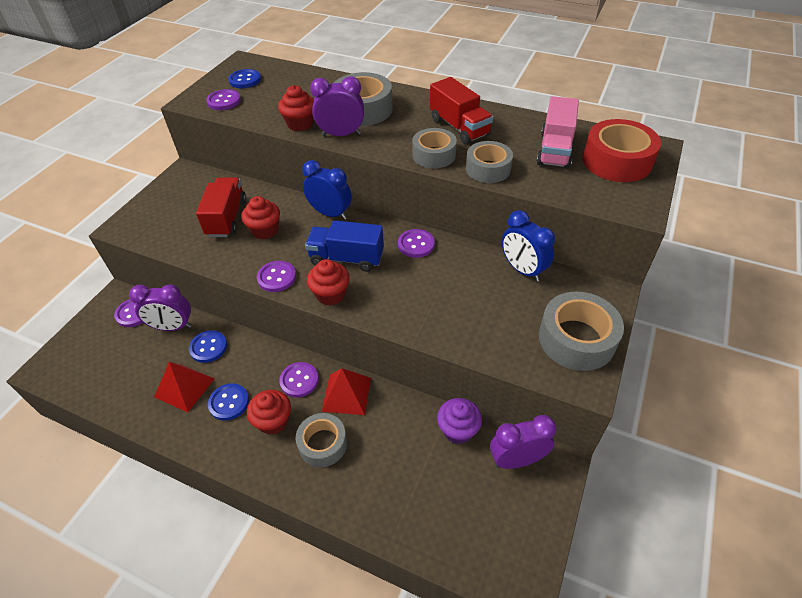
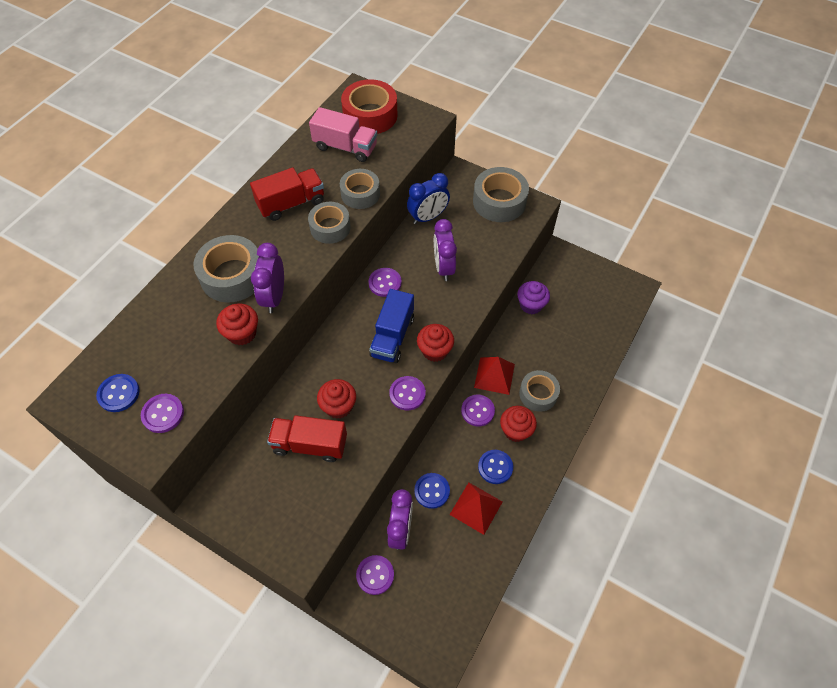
camera: 85 degrees left, 10 degrees up
(330, 213) = (326, 347): blue clock -> none
(517, 459) = (555, 275): purple clock -> purple clock (443, 267)

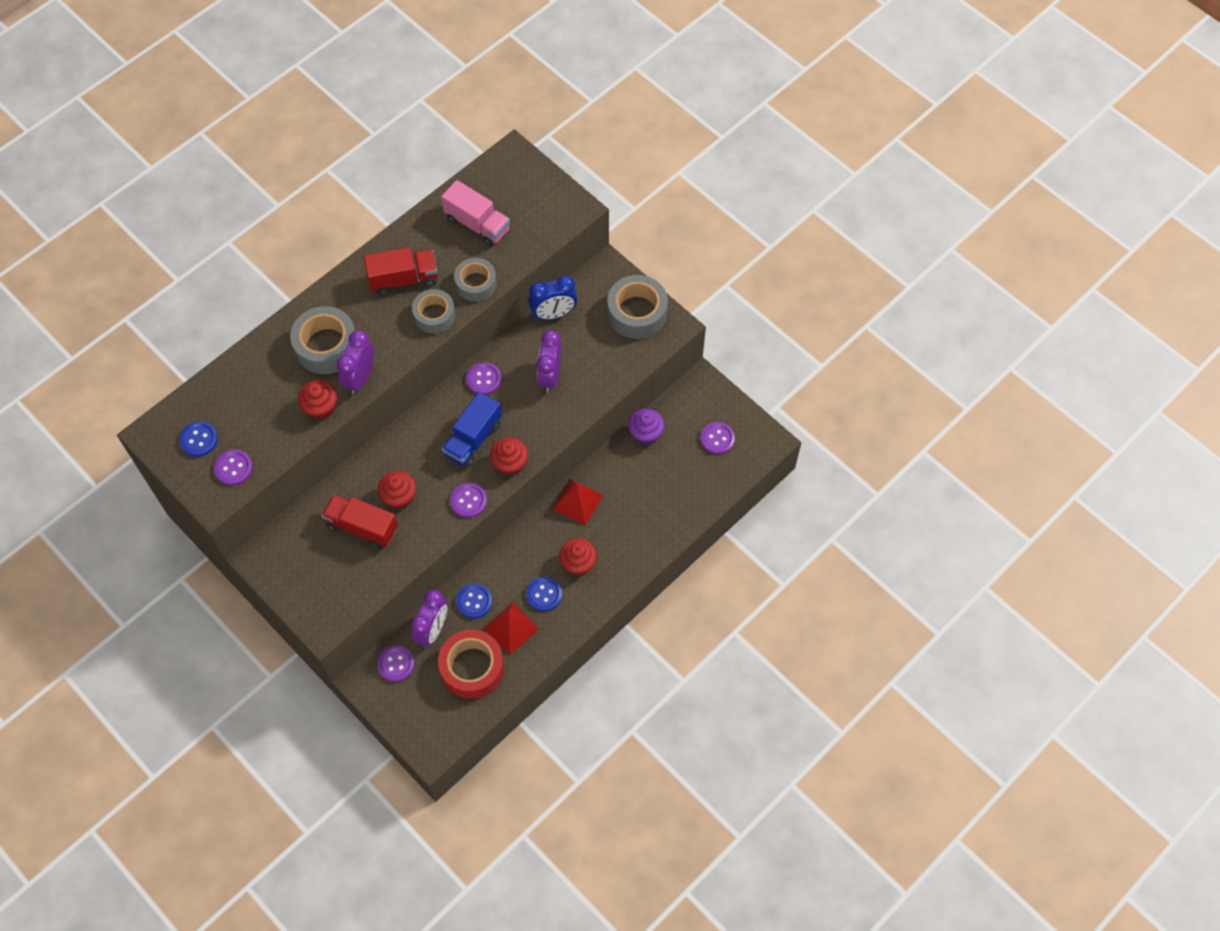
camera: 15 degrees right, 5 degrees up
(370, 115) = (516, 190): red tape -> red tape (472, 668)
(477, 411) = (547, 534): purple button -> purple button (717, 439)
(538, 394) = (615, 532): grey tape -> none

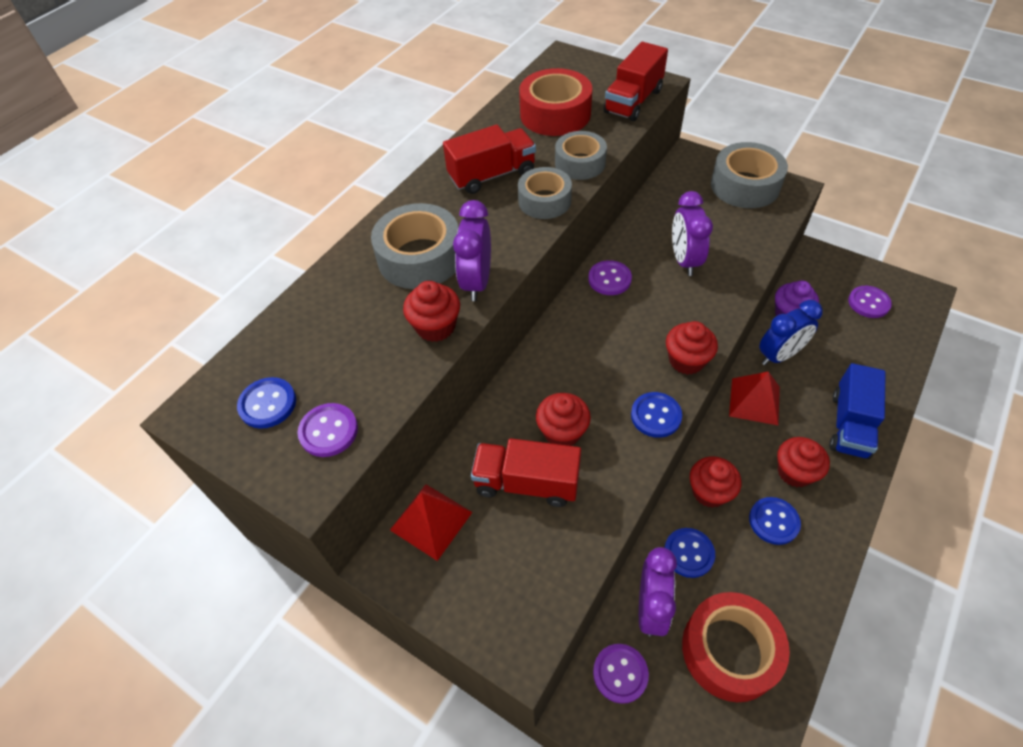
camera: 10 degrees left, 10 degrees down
(468, 501) = (656, 416): purple button -> blue button
(473, 439) = (627, 343): blue truck -> blue truck (849, 424)
(477, 224) = (555, 114): pink truck -> red tape
(509, 563) = (709, 492): none -> red cupcake
(511, 628) = (754, 578): red pyramid -> red pyramid (431, 521)
(547, 225) = (633, 101): none -> red truck
(553, 314) = (656, 204): blue clock -> blue clock (779, 355)

